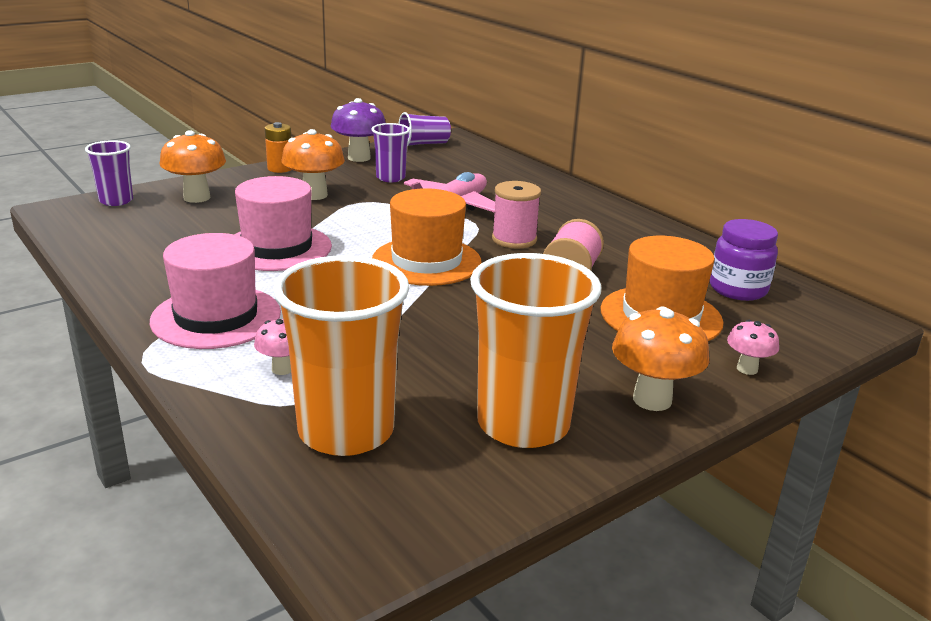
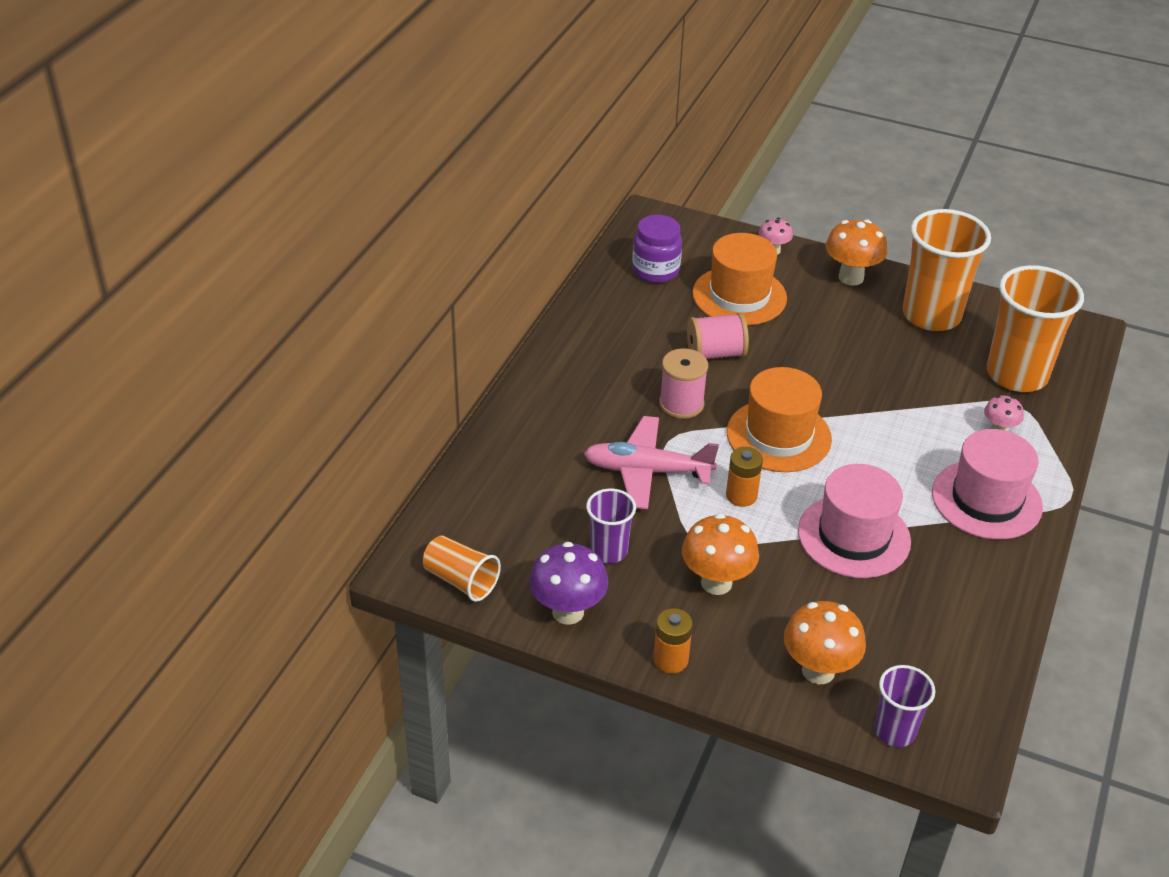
camera: 120 degrees left, 15 degrees up
(380, 226) = (741, 495): none -> orange battery
(423, 144) = (461, 580): purple cup -> orange cup

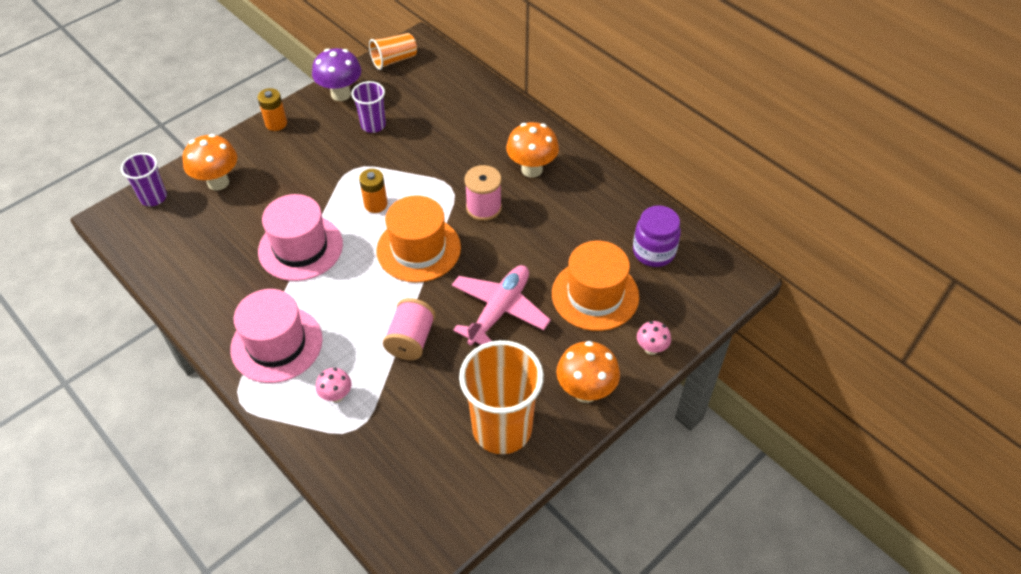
camera: 115 degrees right, 10 degrees up
(647, 471) = (428, 165): pink plane -> pink plane (499, 310)
(715, 353) = (529, 249): pink spool -> pink spool (411, 340)
(716, 583) = (314, 163): orange mushroom -> orange mushroom (532, 169)
(1017, 375) = (390, 452): orange cup -> none

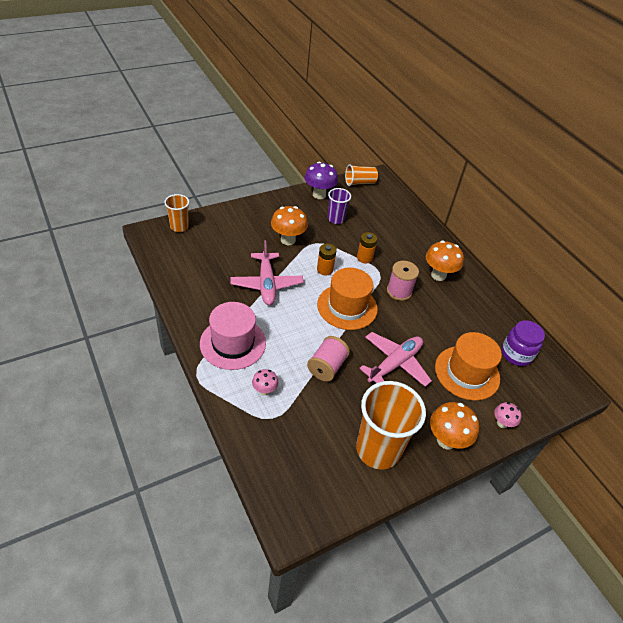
camera: 10 degrees right, 5 degrees down
(153, 197) = (179, 227): purple cup -> orange cup
(218, 182) = (224, 228): orange mushroom -> orange mushroom (288, 240)
(276, 123) = (272, 202): orange battery -> orange battery (364, 258)
(300, 247) = (266, 284): pink hat -> pink plane

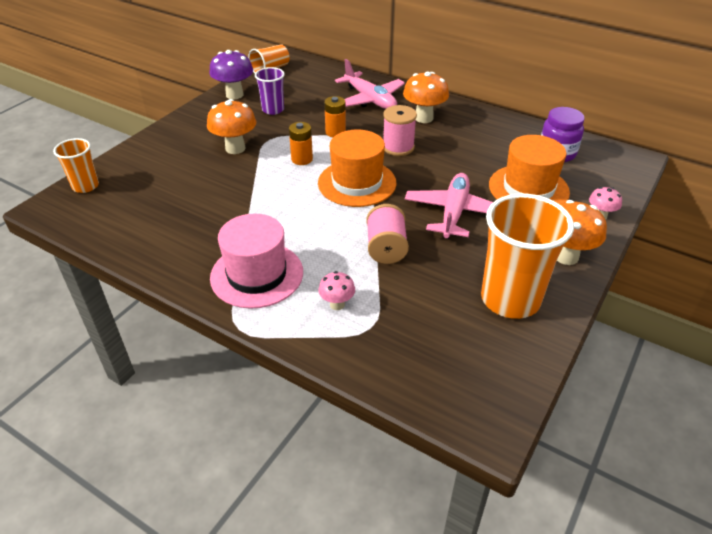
camera: 25 degrees left, 5 degrees down
(266, 284) = (246, 199): pink plane -> pink plane (370, 100)

